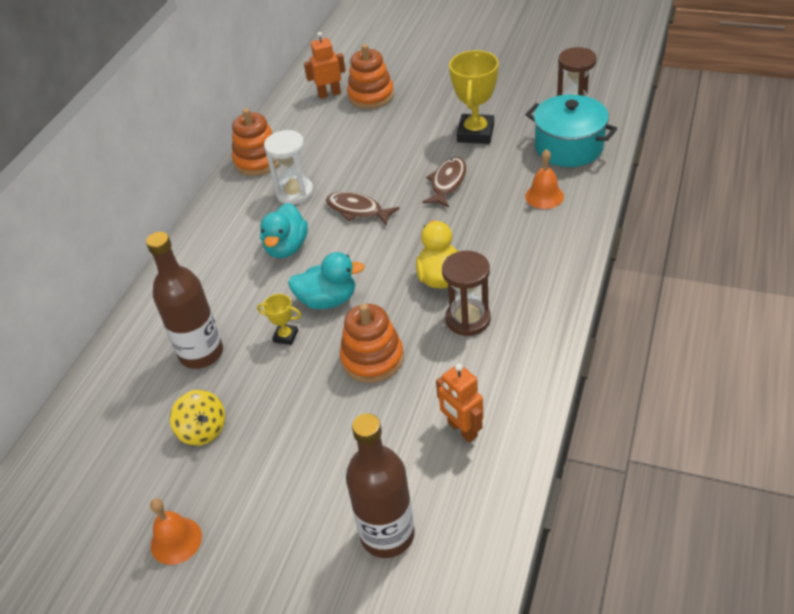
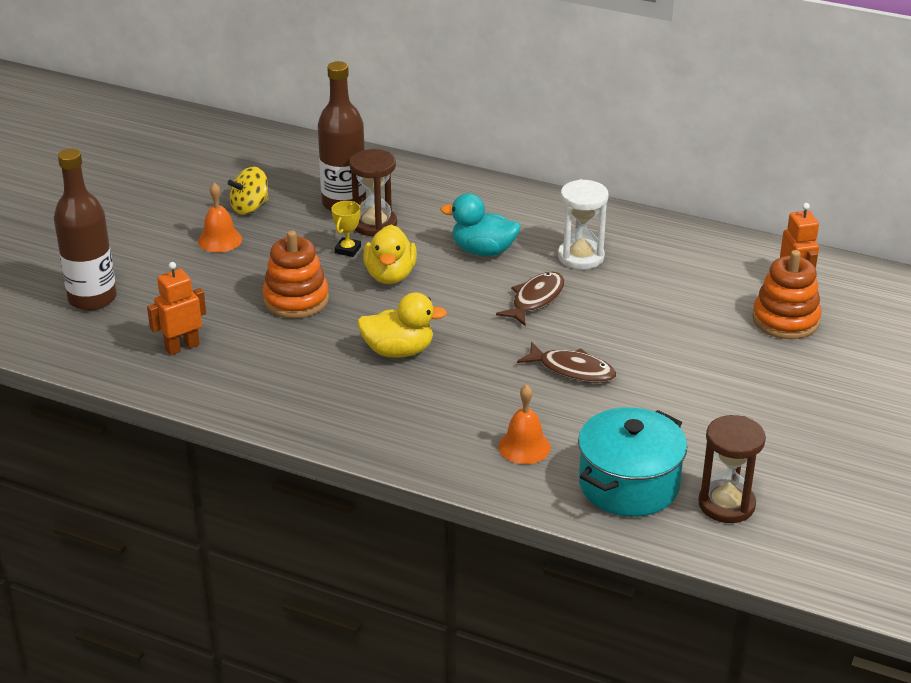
camera: 90 degrees right, 10 degrees down
(176, 540) = (143, 199): orange bell -> orange bell (220, 240)
(258, 160) = (650, 232): orange stacking toy -> none
(328, 300) = (390, 275): turquoise duck -> yellow duck
(468, 319) = (326, 364): brown hourglass -> brown hourglass (374, 224)
(475, 133) = (678, 403): yellow trophy -> none

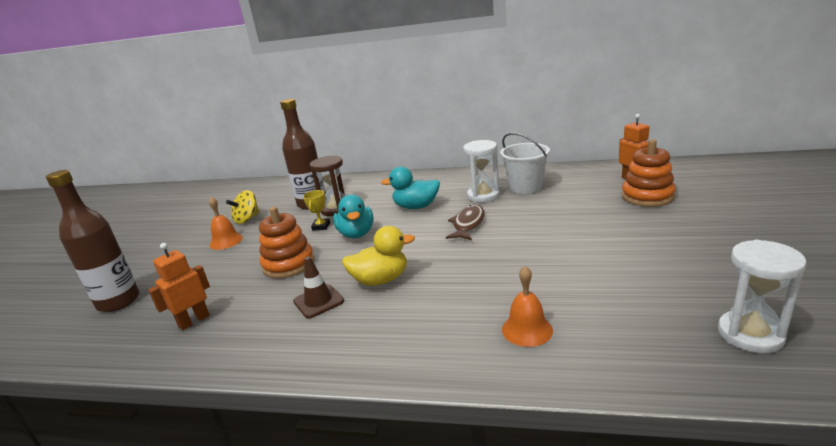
camera: 10 degrees left, 10 degrees down
(322, 359) = (318, 301): none -> brown traffic cone
(390, 275) = (356, 234): yellow duck -> turquoise duck
(572, 370) = (525, 260): brown fish -> none
(629, 484) = (646, 339): turquoise pot -> none
(645, 258) = (525, 187): none -> white bucket
(726, 504) = (750, 334): brown hourglass -> white hourglass

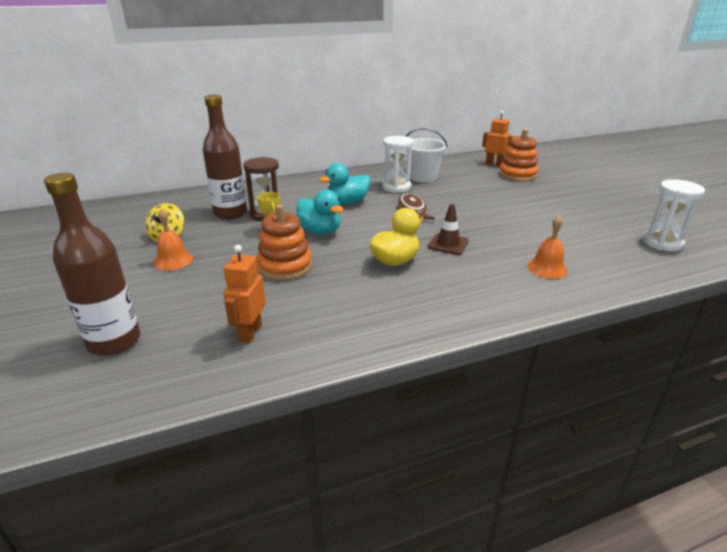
camera: 35 degrees left, 5 degrees up
(318, 301) = (361, 287): brown traffic cone -> brown traffic cone (448, 244)

